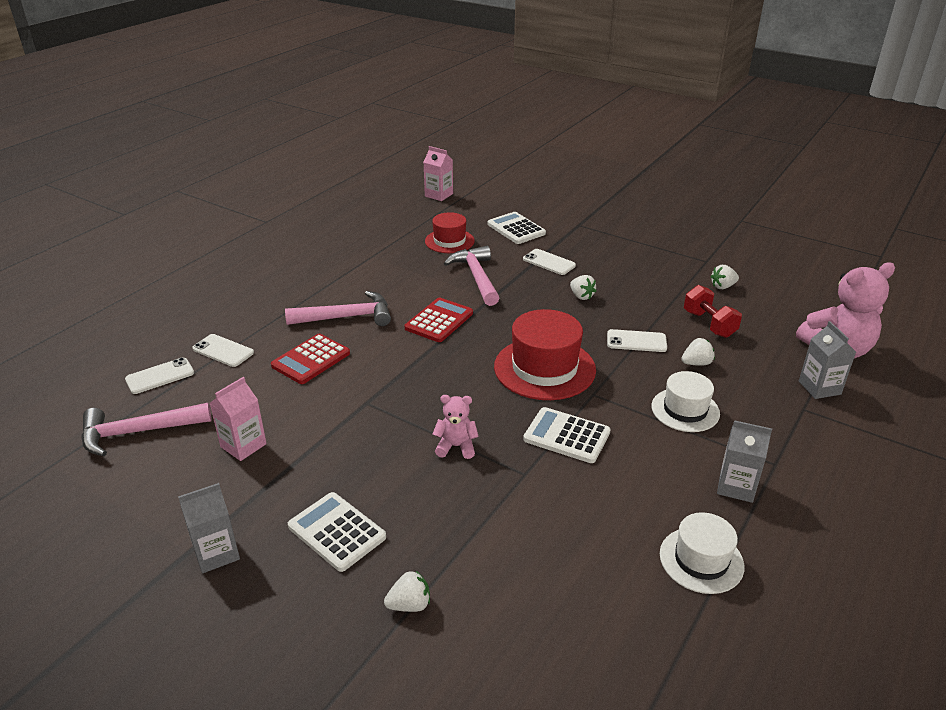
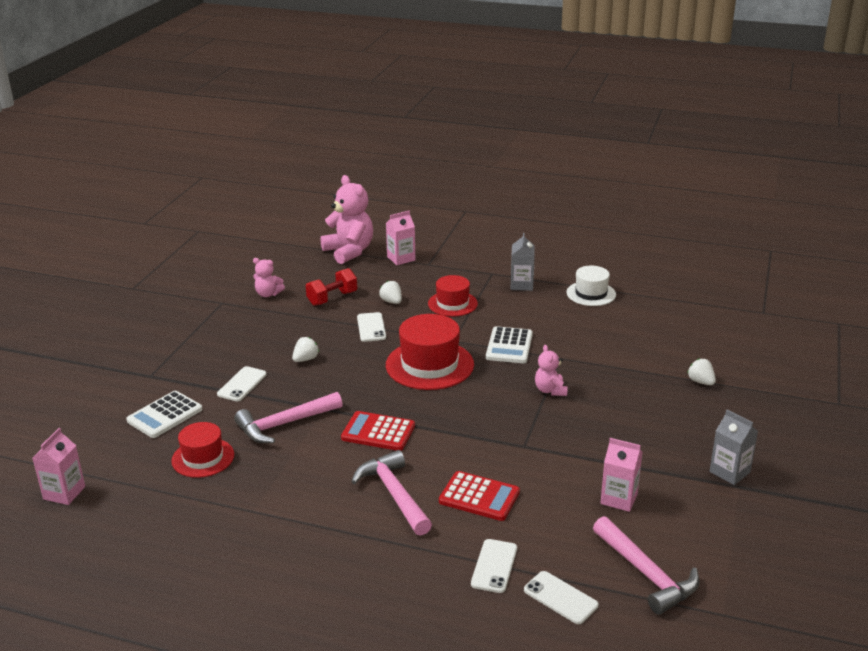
camera: 105 degrees left, 5 degrees down
(336, 532) = (669, 424): white calculator -> none
(685, 410) = (452, 304): white hat -> red hat
(722, 286) = (268, 294): white strawberry -> pink teddy bear
(819, 388) = (401, 258): grey carton -> pink carton

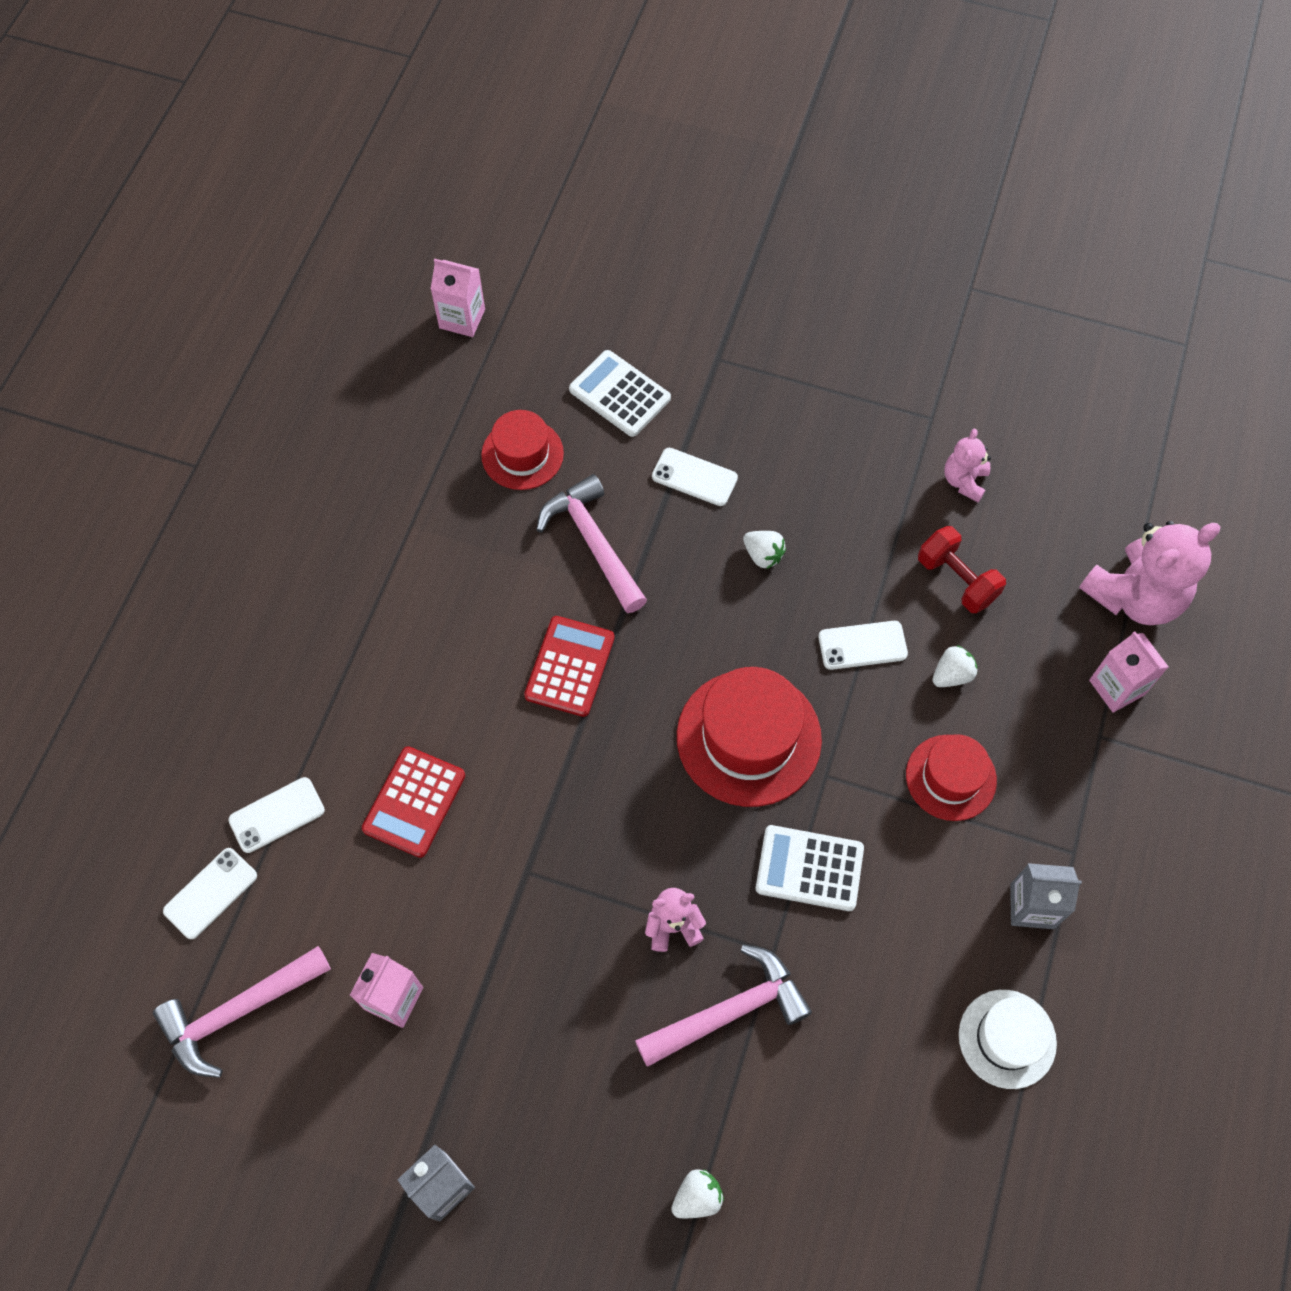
camera: 90 degrees right, 35 degrees up
(394, 494) = (429, 692): pink hammer -> pink hammer (729, 1011)
(494, 566) = (277, 815): white phone -> white phone turned 45 degrees counterclockwise

